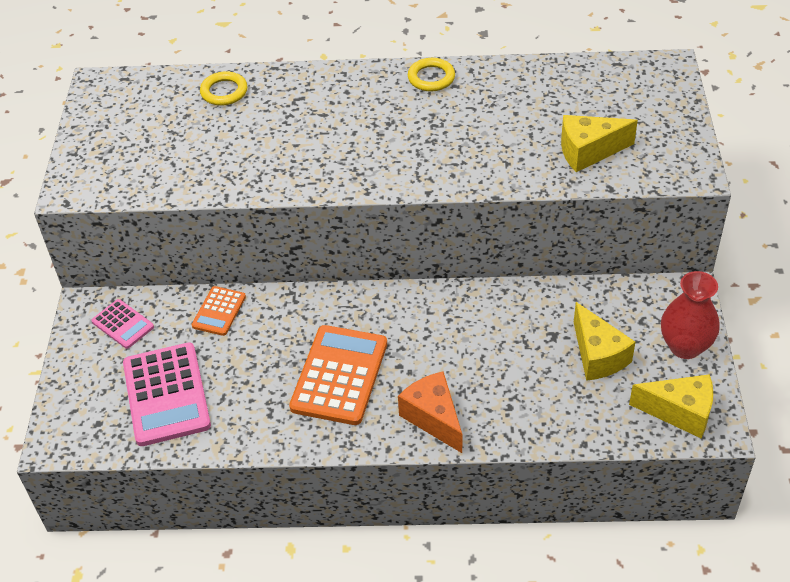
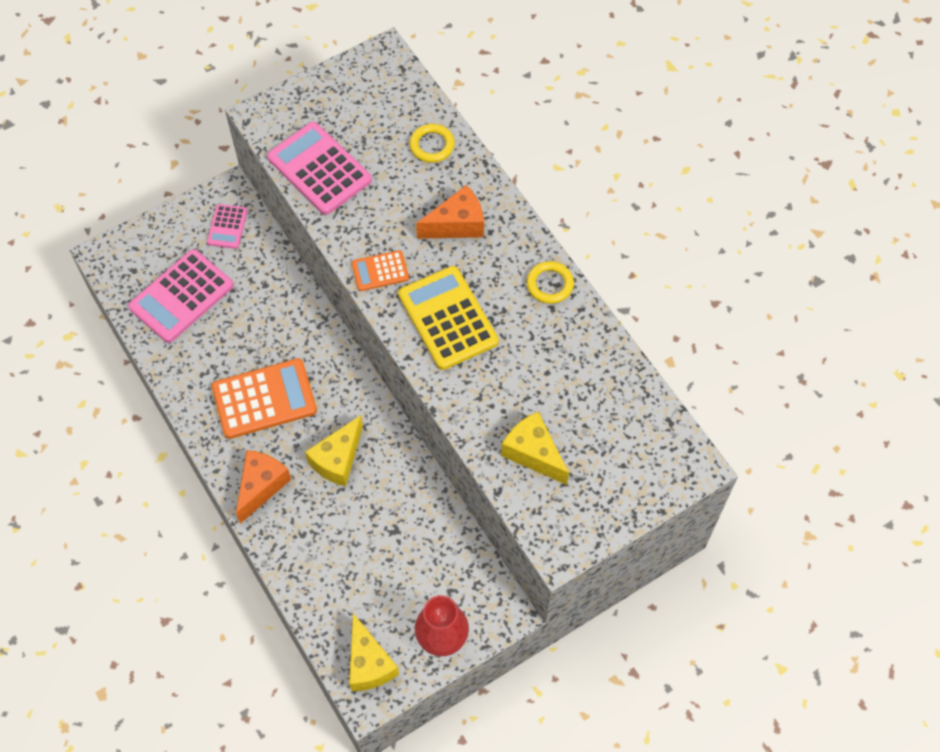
camera: 55 degrees right, 15 degrees up
(173, 172) = (319, 169): none -> pink calculator
(219, 311) = (277, 281): orange calculator -> orange calculator (380, 271)
(320, 108) = (457, 224): none -> orange cheese
(410, 151) = (448, 318): none -> yellow calculator
(598, 355) = (392, 574): yellow cheese -> yellow cheese (338, 459)

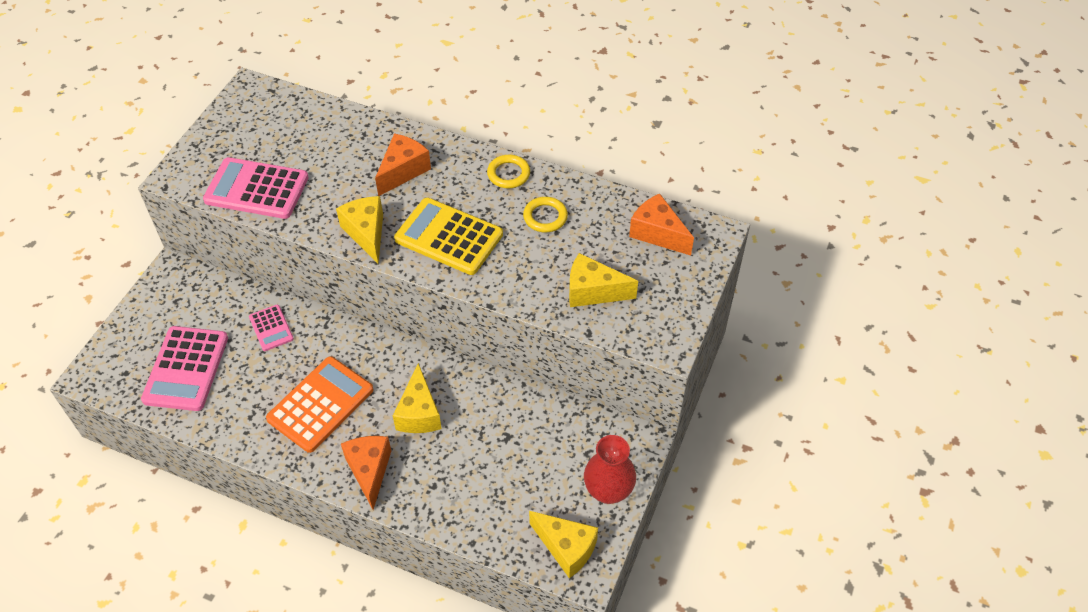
camera: 35 degrees left, 10 degrees down
(227, 227) = (188, 296): pink calculator -> pink calculator (271, 328)
(380, 271) = (366, 233): orange calculator -> yellow cheese
(432, 145) = (338, 129): yellow ring -> yellow ring (545, 217)
(639, 431) = (657, 233): none -> orange cheese

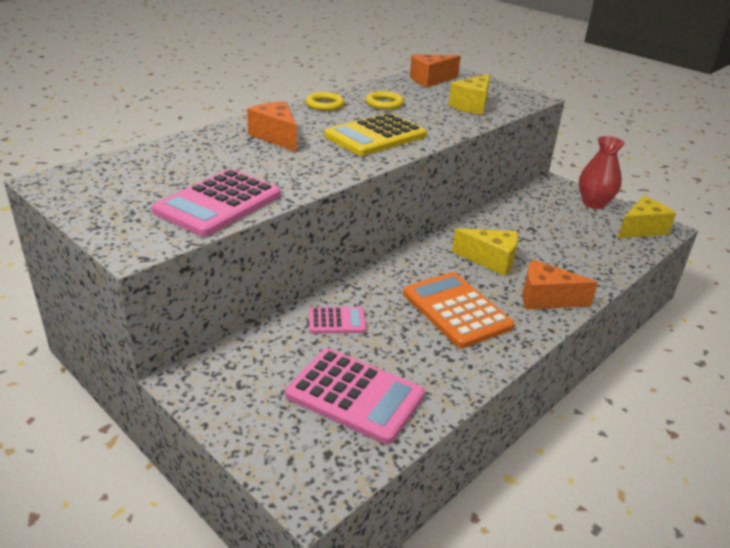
camera: 70 degrees left, 20 degrees down
(366, 233) = (340, 164): yellow cheese -> none

